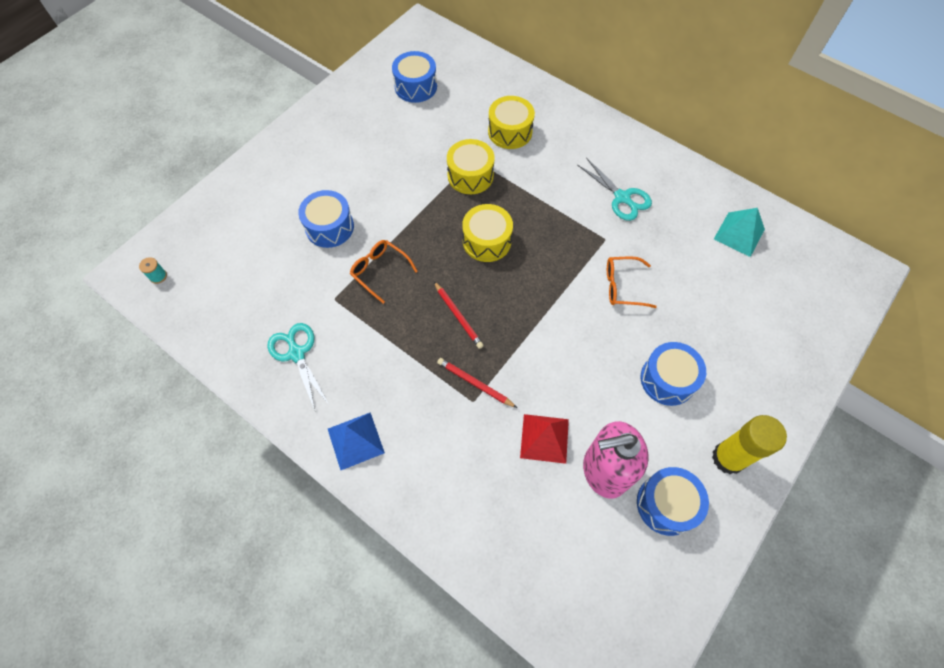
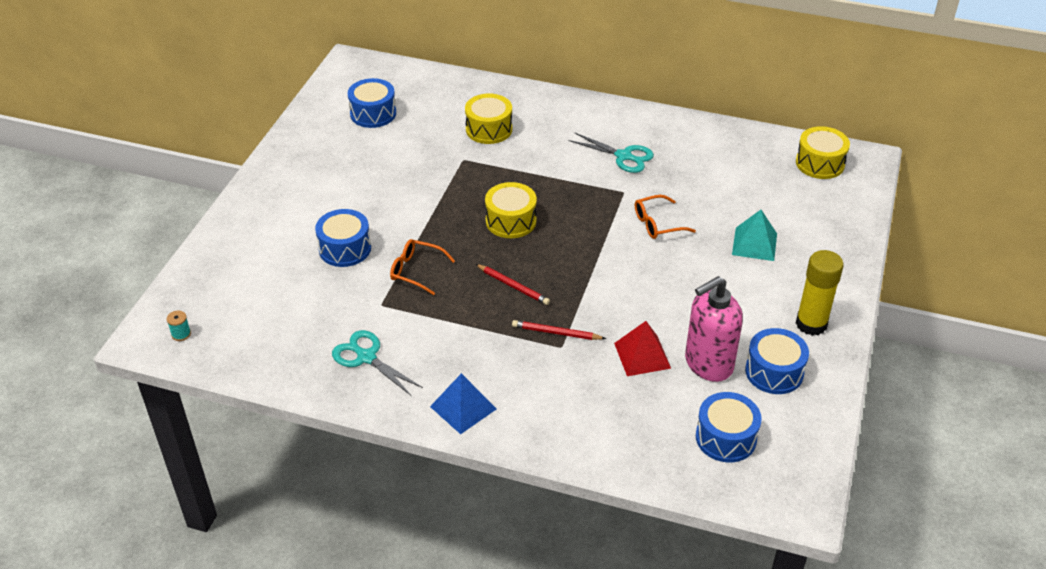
camera: 20 degrees left, 20 degrees down
(470, 175) = (467, 173): yellow drum -> yellow drum (820, 163)
(667, 379) = (731, 282): blue drum -> blue drum (726, 438)
(739, 234) = (743, 158): turquoise pyramid -> turquoise pyramid (754, 244)

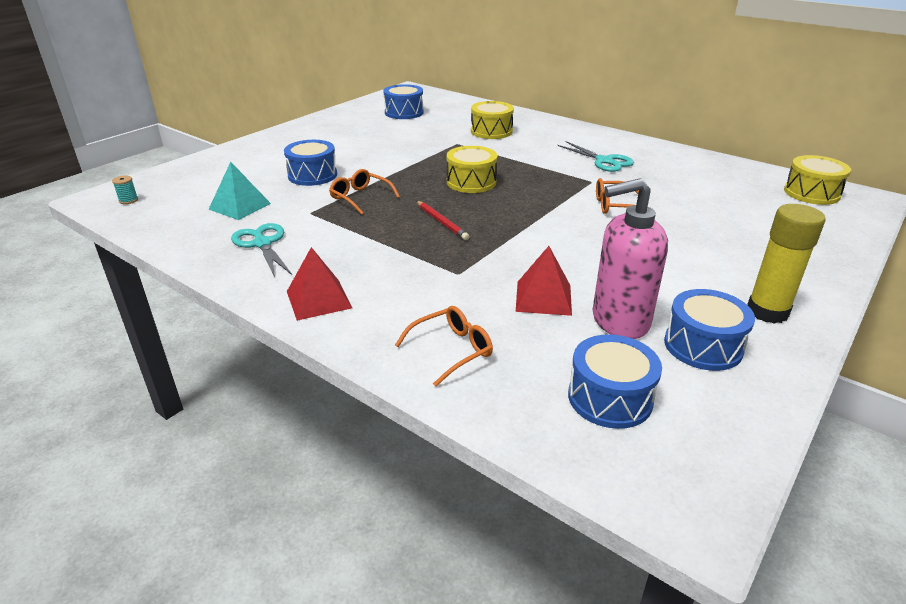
camera: 20 degrees right, 10 degrees down
(463, 407) = (318, 299): blue pyramid -> red pyramid
(556, 333) = (460, 262): red pencil -> none
(597, 428) = (451, 350): none -> orange glasses
(754, 244) = (717, 236): turquoise pyramid -> turquoise pyramid (240, 206)

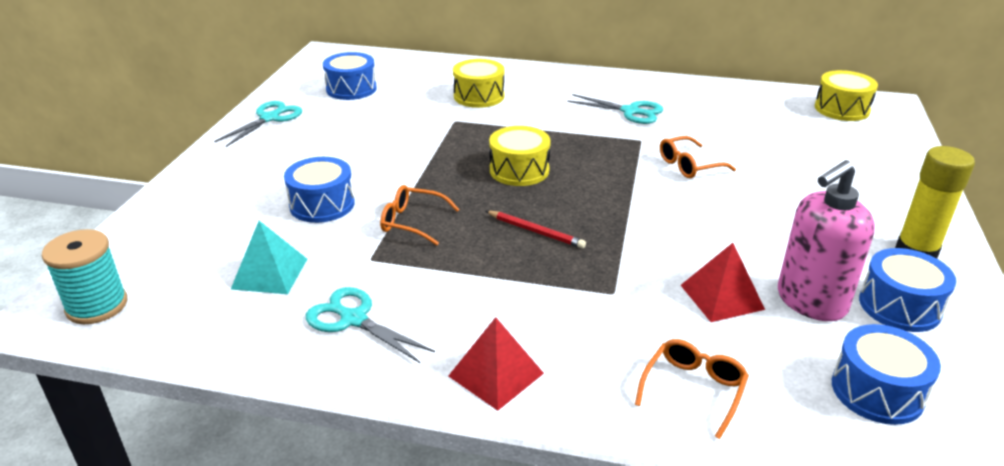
camera: 25 degrees left, 0 degrees up
(128, 200) = (97, 306): turquoise spool -> turquoise spool, size x2.20
(332, 121) = (269, 118): none -> turquoise scissors

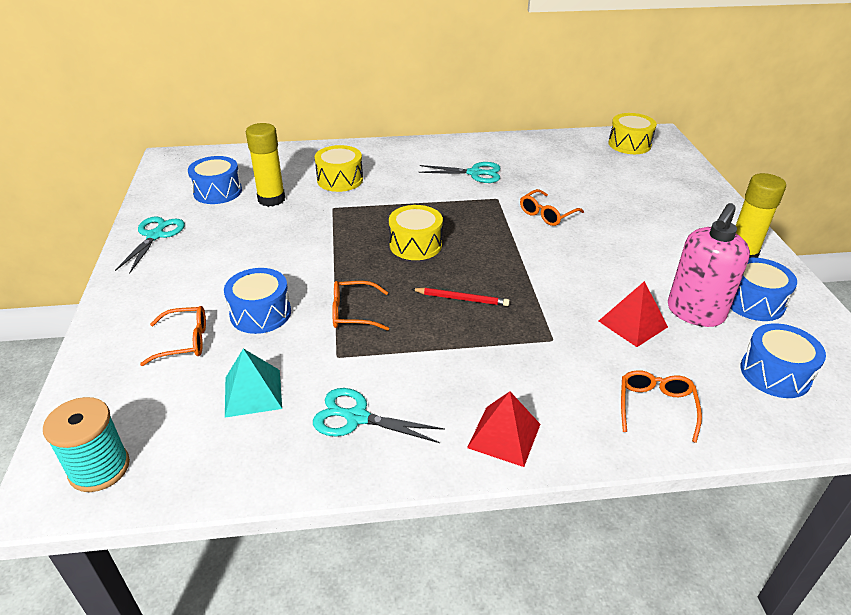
camera: 20 degrees left, 5 degrees up
(237, 215) = (184, 342): none -> orange glasses
(398, 104) = (271, 199): none -> yellow glue stick

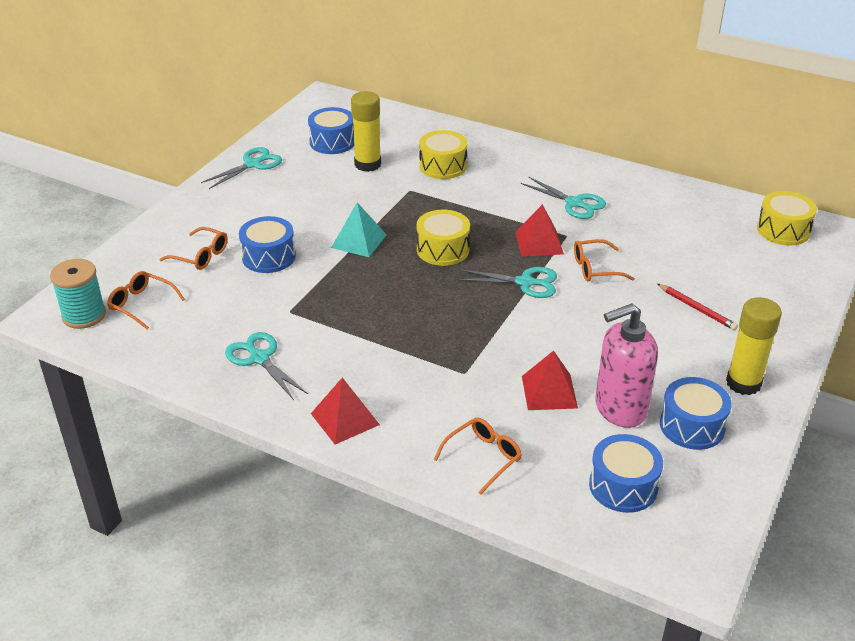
camera: 35 degrees right, 0 degrees up
(253, 392) = (211, 310): turquoise pyramid -> turquoise pyramid (359, 241)
(353, 313) = (334, 284): orange glasses -> orange glasses (141, 304)
(462, 299) = (429, 309): red pencil -> red pencil (697, 309)
(484, 211) = (539, 243): none -> red pyramid
(510, 245) = (525, 282): none -> turquoise scissors

